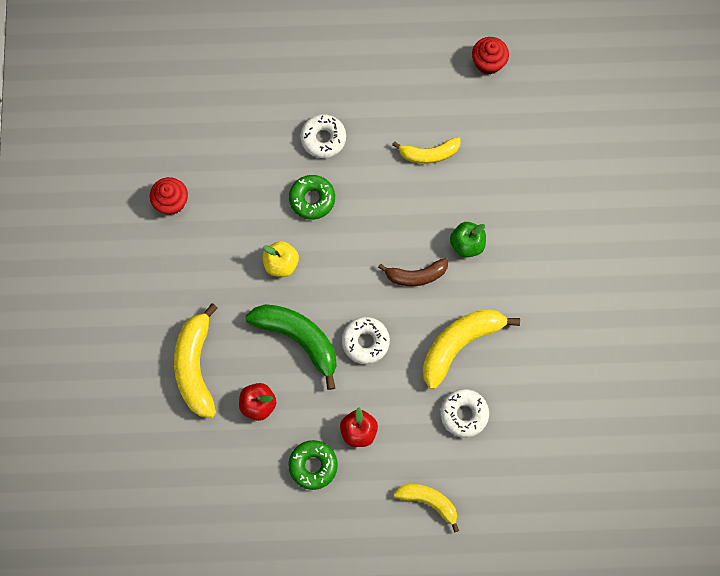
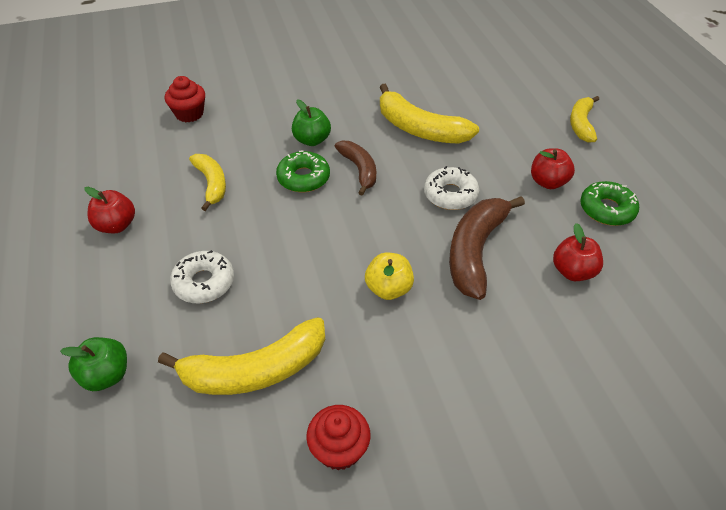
camera: 105 degrees left, 25 degrees down
(195, 366) = (565, 349): yellow banana -> yellow banana (255, 370)
(263, 75) = (106, 375): none -> green apple
(298, 339) = (475, 251): green banana -> brown banana
(312, 199) = (292, 276): green donut -> green donut (303, 178)
(399, 81) = (116, 225): none -> red apple
(464, 414) = (486, 116): white donut -> none
(488, 62) = (92, 157): red cupcake -> red cupcake (189, 114)

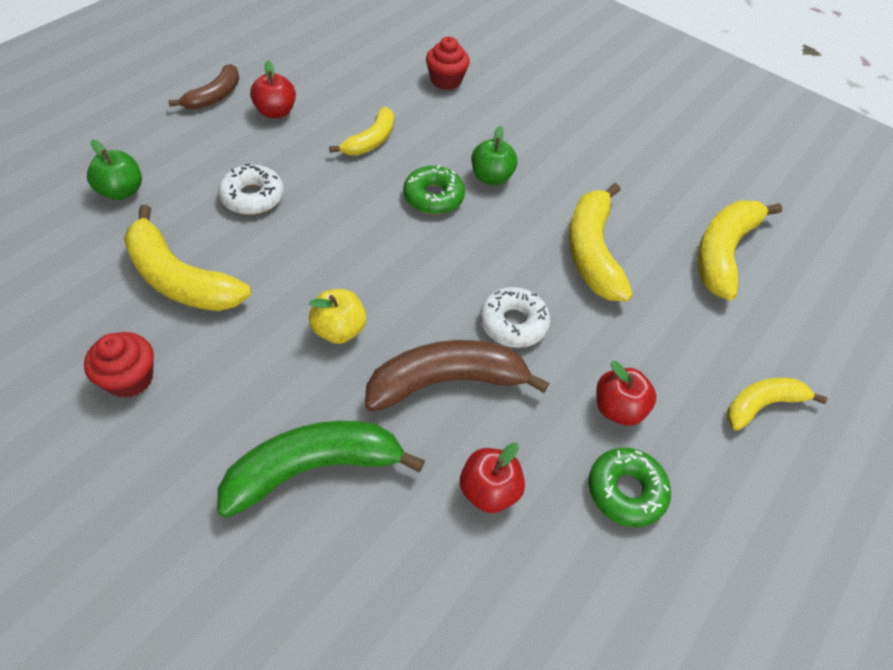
camera: 50 degrees right, 5 degrees up
(359, 170) = (482, 232): brown banana -> brown banana (214, 96)
(464, 77) = (723, 253): none -> yellow banana
(503, 358) = (314, 468): none -> green banana

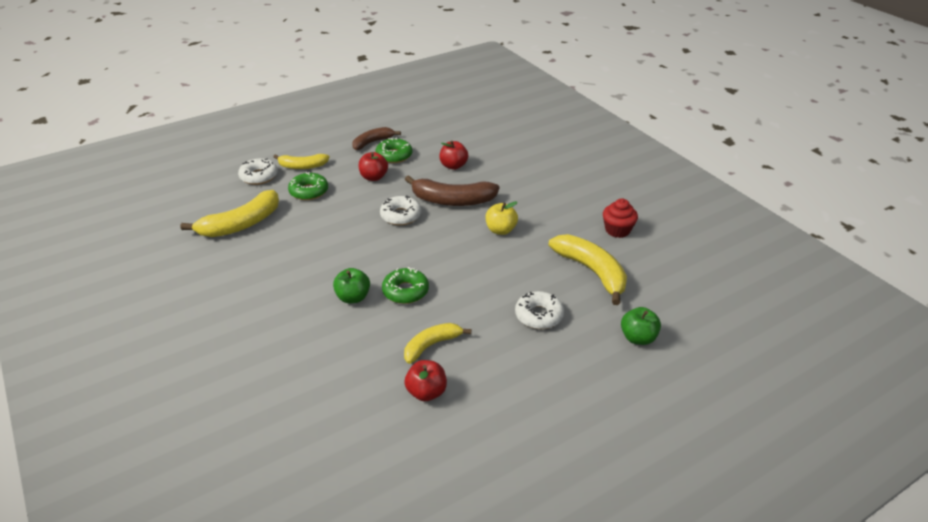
camera: 155 degrees left, 15 degrees down
(214, 96) = (562, 421): brown banana -> brown banana (372, 142)
(275, 112) = (506, 391): red apple -> red apple (426, 392)
(314, 468) = (528, 185): green banana -> none
(446, 80) = (328, 398): red cupcake -> none
(592, 252) = (323, 239): yellow banana -> none
(694, 342) = (309, 191): none -> green donut
(803, 357) = (259, 176): none -> white donut

